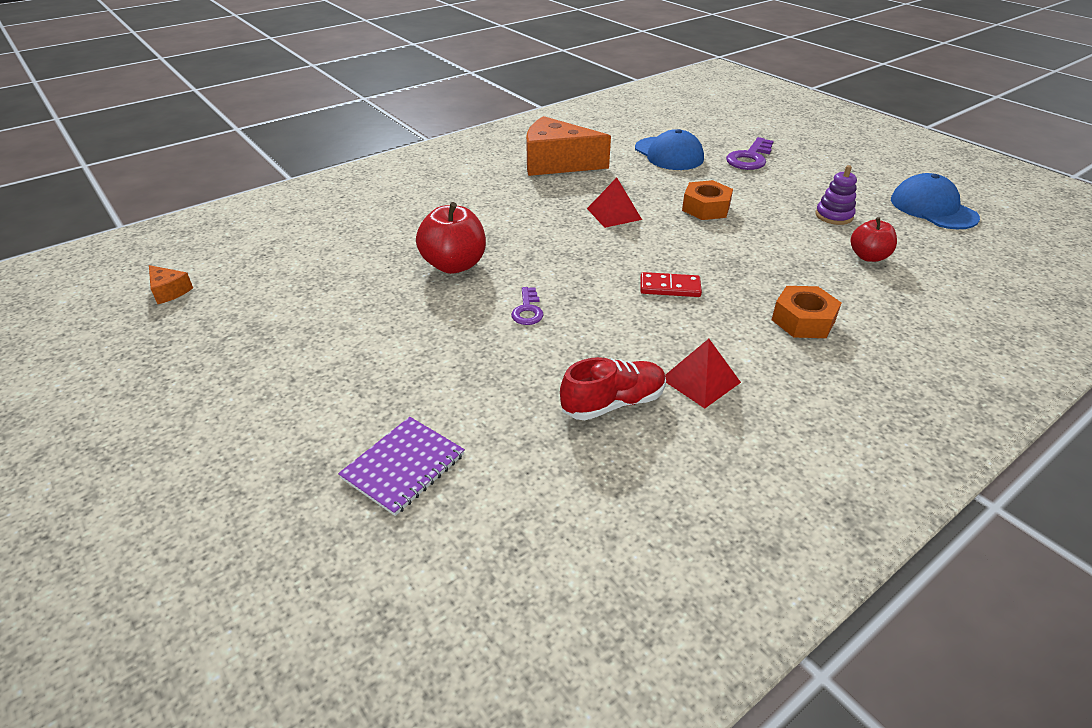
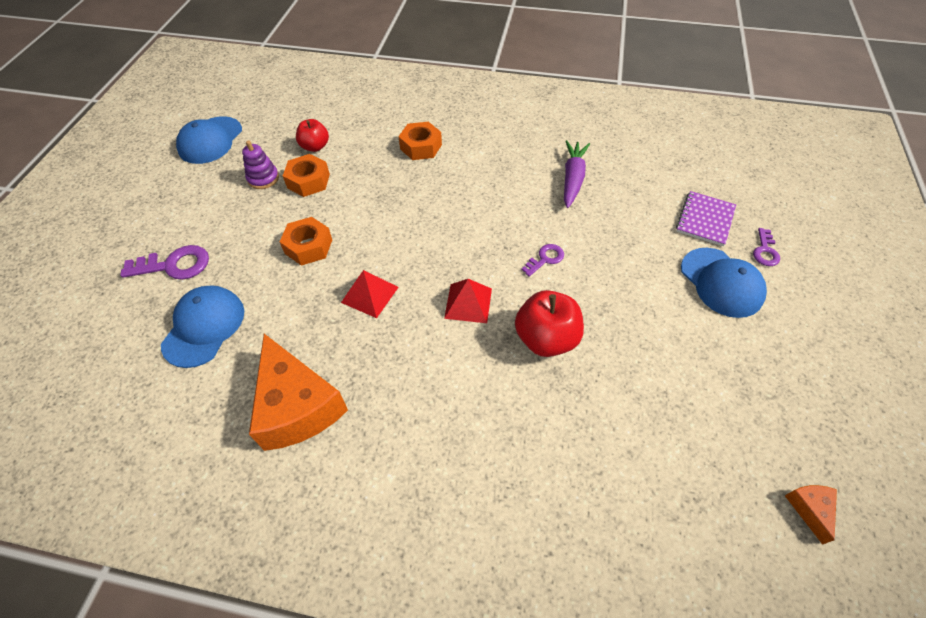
camera: 130 degrees left, 15 degrees up
(295, 477) = (765, 251): none -> purple key
(331, 402) = (721, 282): none -> blue cap
(403, 466) = (705, 219): purple notebook -> purple notebook turned 60 degrees counterclockwise
(613, 403) = (572, 178): red shoe -> purple carrot
(670, 287) = (445, 210): red domino -> none
(700, 380) = (518, 159): red pyramid -> red pyramid (468, 303)
(805, 235) = (308, 181): none -> orange nut

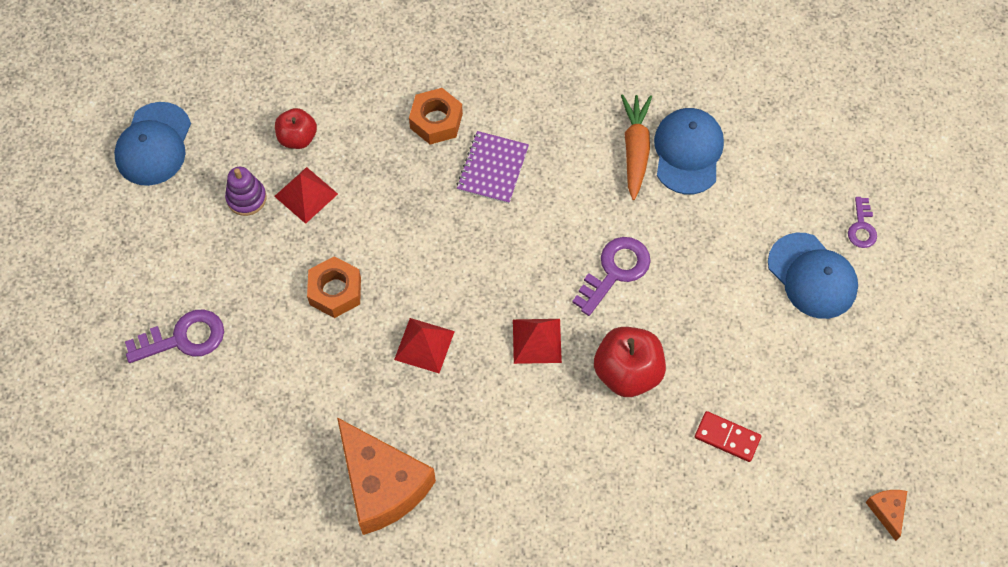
camera: 10 degrees left, 10 degrees up
(204, 327) = (250, 411): blue cap -> blue cap (688, 152)
(308, 181) = (306, 195): orange nut -> red pyramid
(545, 259) = (615, 271): purple key -> purple key, size x1.68
(572, 178) = (635, 149): purple carrot -> orange carrot
(637, 409) = (727, 437): none -> red domino
(705, 219) = (795, 191): purple notebook -> purple notebook (493, 169)

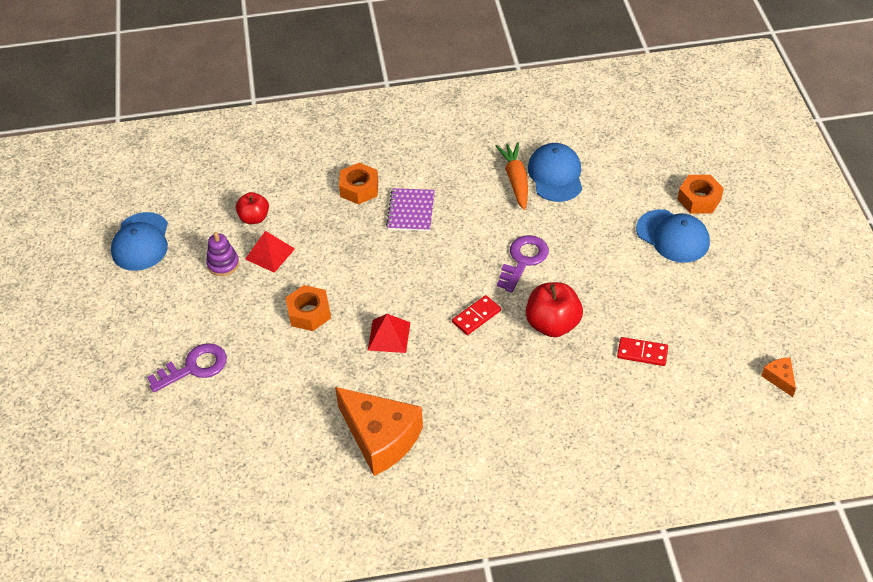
camera: 10 degrees left, 15 degrees down
(537, 341) = (476, 316): red pyramid -> red domino
(861, 227) = (699, 199): purple key -> orange nut

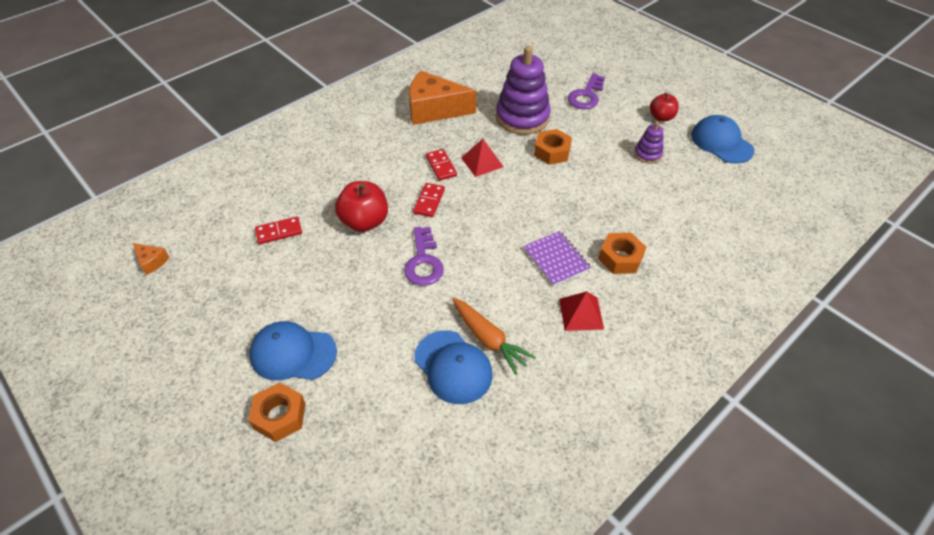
camera: 145 degrees right, 0 degrees up
(254, 218) = (670, 194): red apple -> red apple (661, 117)
(270, 254) = (625, 175): red pyramid -> red pyramid (581, 313)
(294, 372) = (522, 118): none -> purple stacking toy
(434, 352) = (441, 166): none -> red domino

